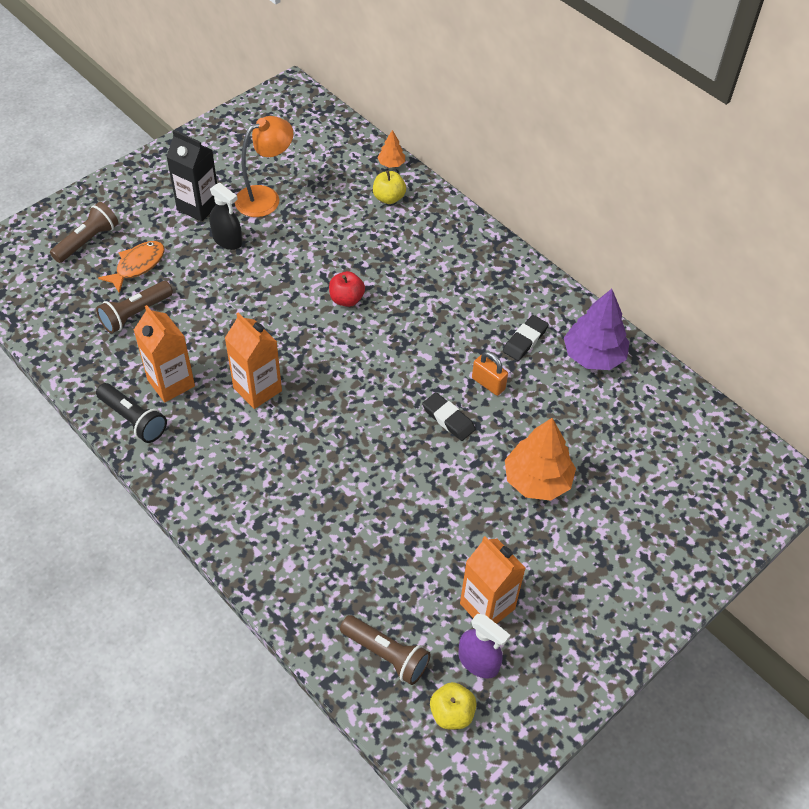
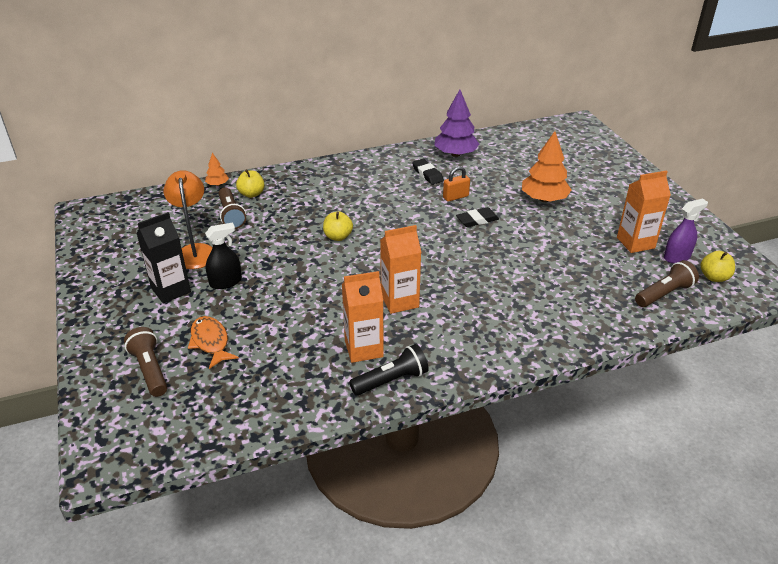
camera: 65 degrees left, 15 degrees down
(135, 314) = (269, 355): brown flashlight -> brown flashlight (231, 215)
(346, 299) = (338, 236): red apple -> yellow apple

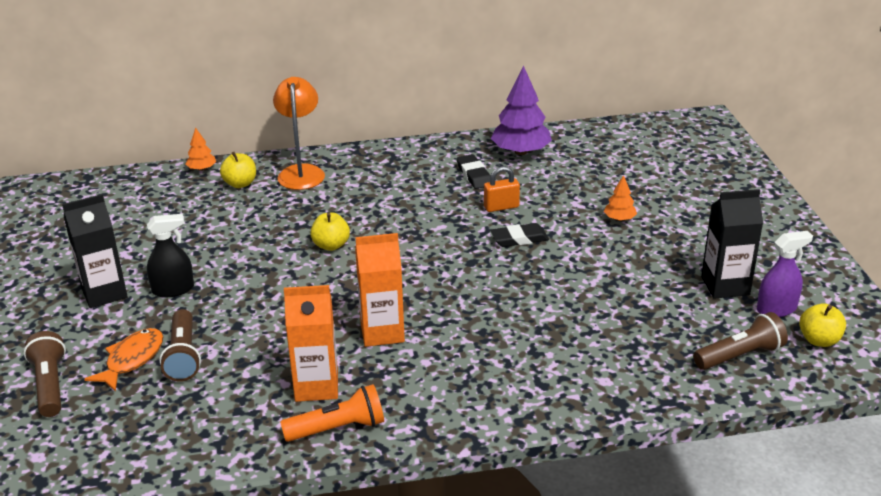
camera: 10 degrees right, 5 degrees down
(195, 251) = (148, 248): orange lamp -> orange lamp (301, 172)
(210, 342) = (132, 359): orange fish -> orange fish turned 45 degrees clockwise
(231, 215) = (206, 208): brown flashlight -> brown flashlight (183, 356)
(391, 380) = (338, 428): black flashlight -> orange flashlight
(544, 199) = (619, 219): orange tree -> orange tree, size x0.49
(635, 243) = (725, 286): orange carton -> black carton

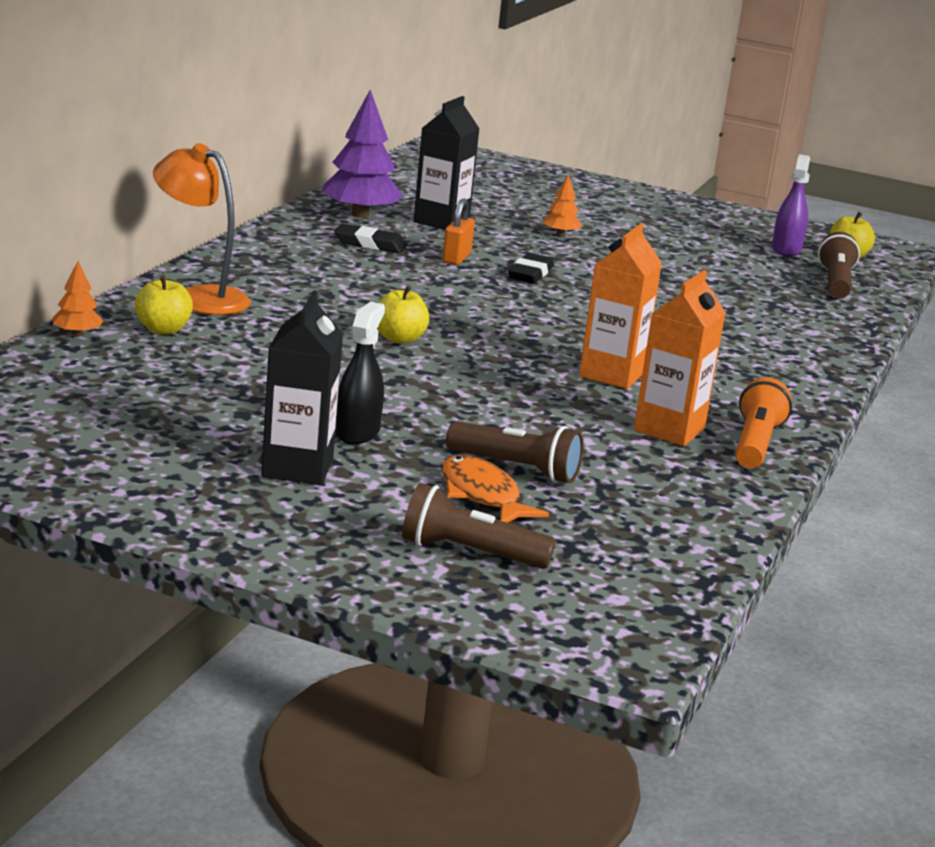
camera: 60 degrees left, 10 degrees down
(725, 286) = (728, 248): black carton -> black carton (441, 222)

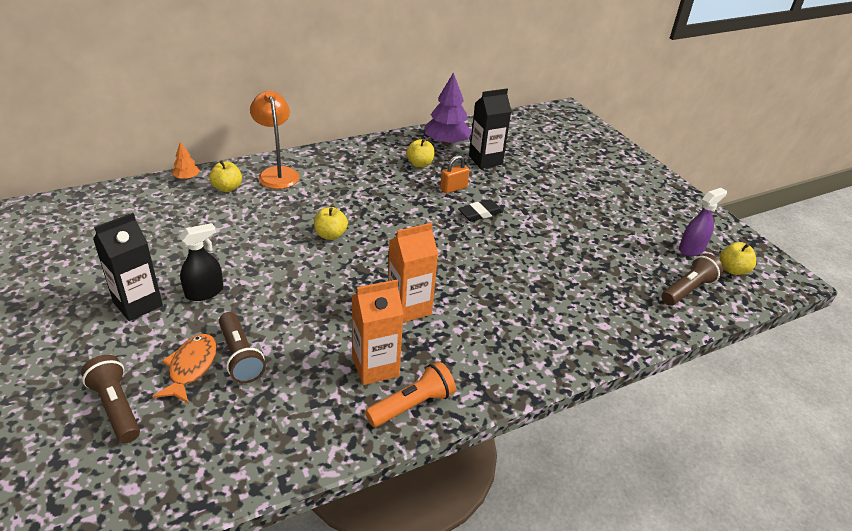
camera: 40 degrees right, 15 degrees up
(370, 244) = (420, 164): black eraser -> yellow apple
(560, 234) = (545, 189): orange tree -> none

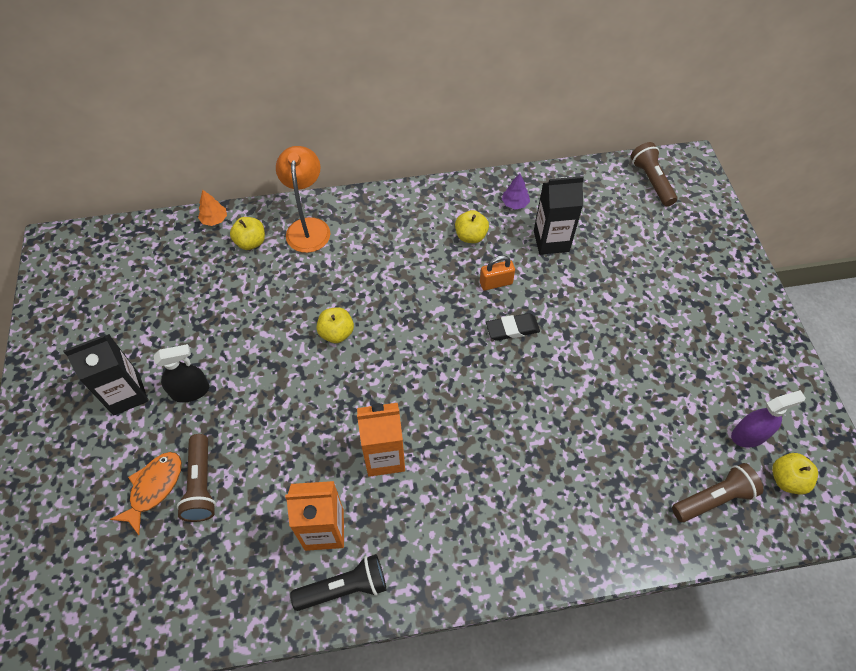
camera: 20 degrees right, 20 degrees up
(116, 407) = (79, 521): brown flashlight -> brown flashlight (651, 181)
(412, 405) = (344, 587): orange flashlight -> black flashlight
(446, 142) = (515, 203): purple tree -> purple tree, size x0.49

